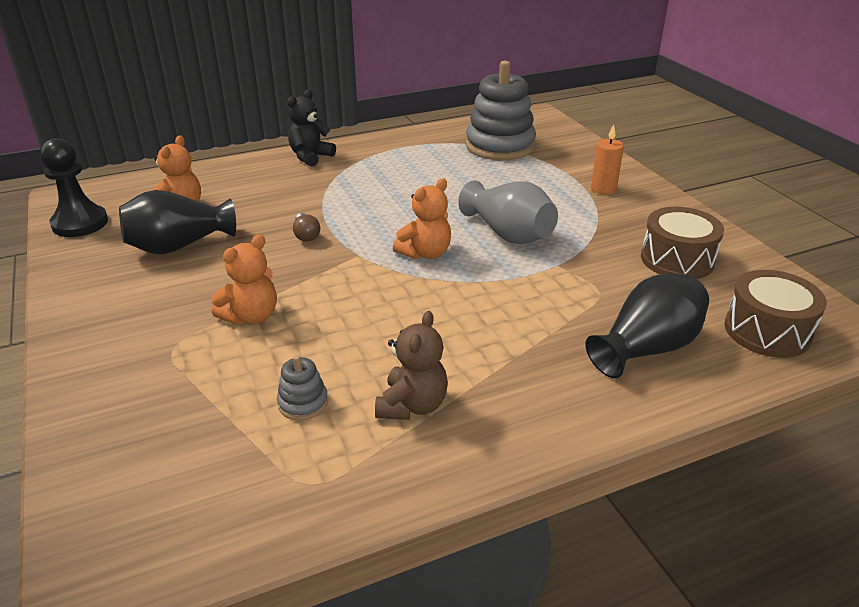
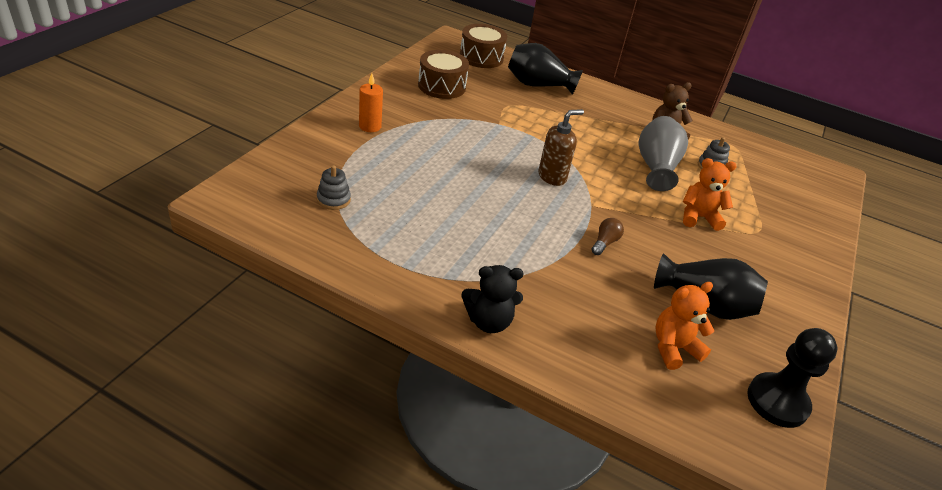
camera: 135 degrees left, 5 degrees up
(425, 253) = (552, 177): orange teddy bear -> brown soap dispenser
(500, 146) = (333, 199): grey stacking toy -> grey stacking toy, size x0.43
(508, 234) = (486, 151): grey vase -> grey vase (656, 167)

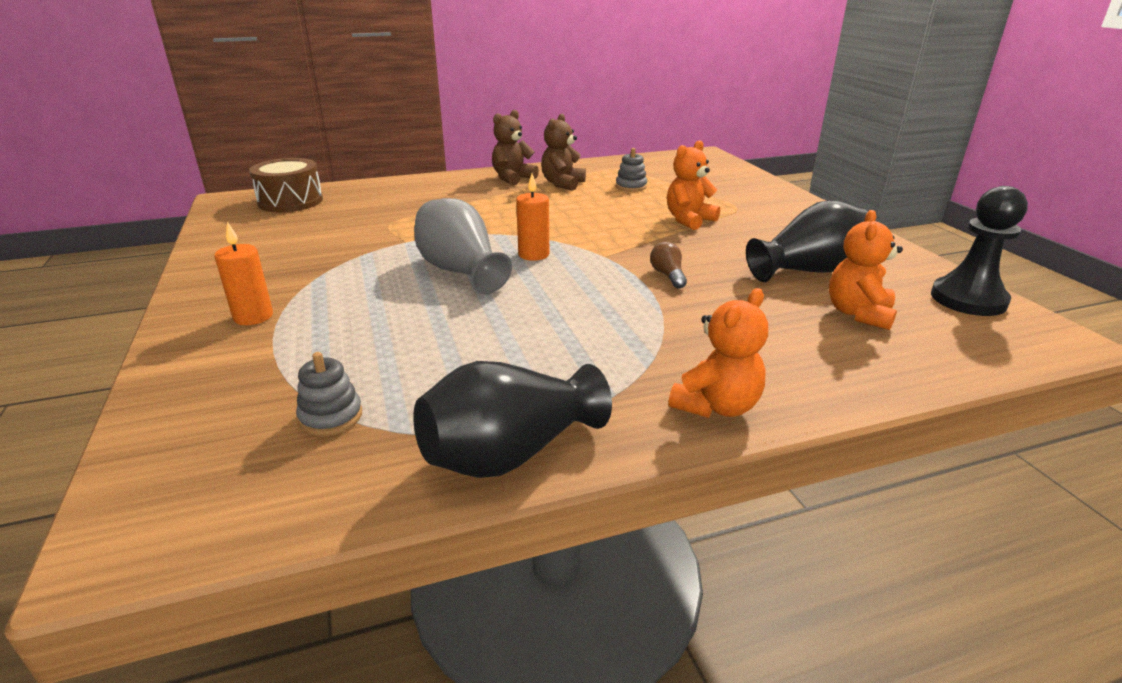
camera: 40 degrees left, 10 degrees down
(442, 86) = (285, 241): brown drum -> none
(489, 321) = (716, 406): black teddy bear -> orange teddy bear
(538, 85) = (390, 197): black vase -> black vase (510, 454)
(552, 177) = (533, 255): brown soap dispenser -> orange candle
(638, 112) = (512, 178): none -> brown teddy bear
(656, 167) = (597, 205): grey vase -> grey vase (460, 271)

